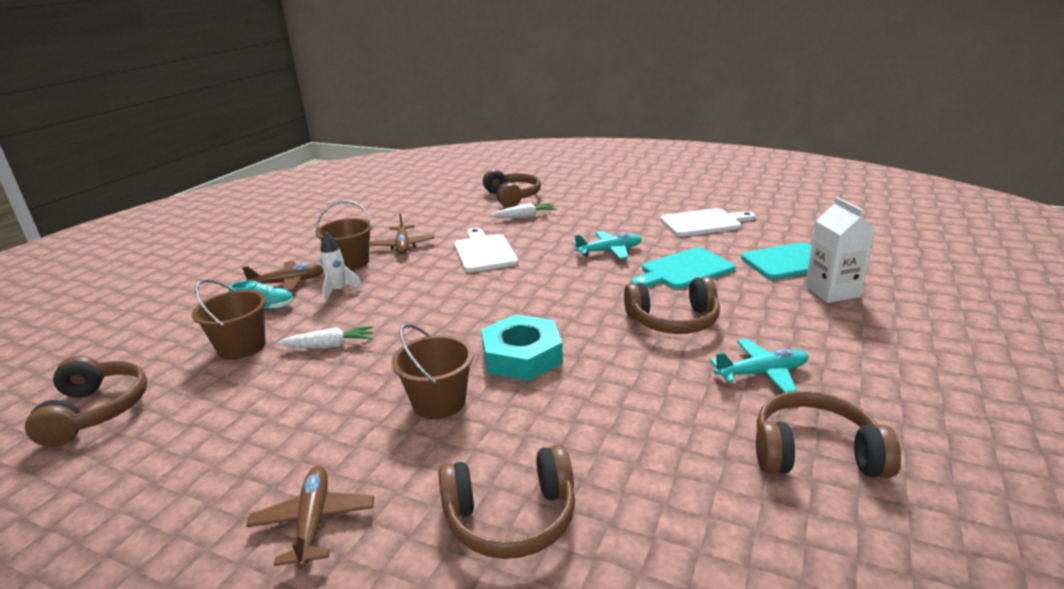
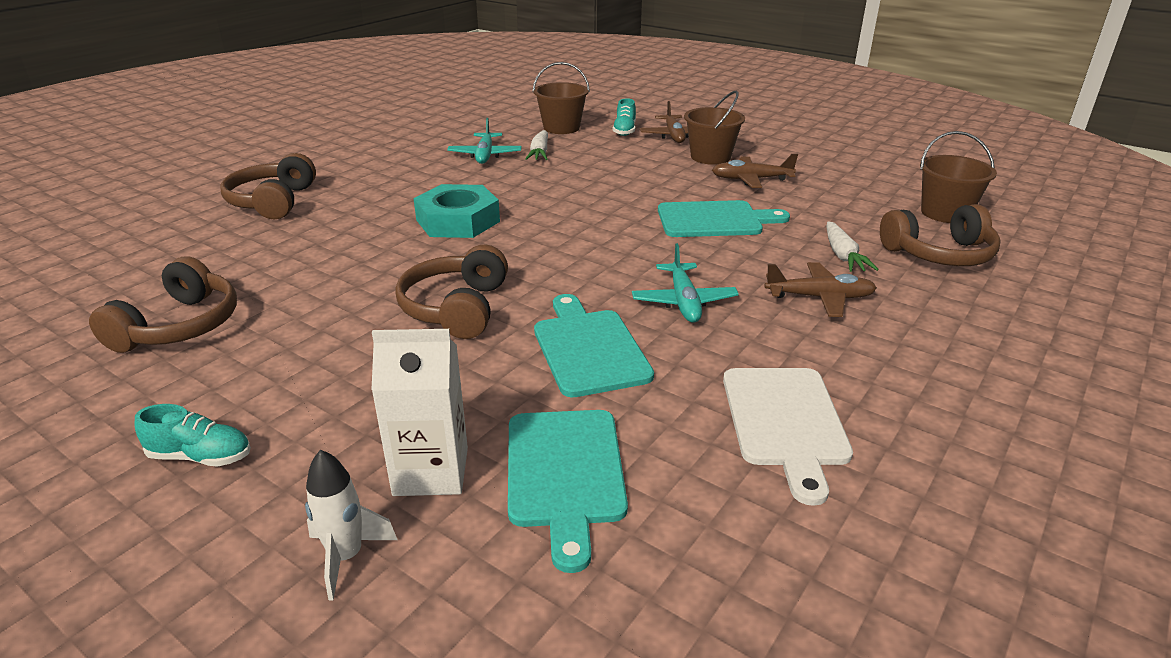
camera: 100 degrees right, 5 degrees up
(96, 411) = (507, 101): brown headphones -> none
(313, 521) = (337, 154): brown plane -> brown plane (820, 297)
(338, 291) = (643, 154): white rocket -> white rocket (346, 557)
(439, 402) = (420, 187): brown bucket -> brown bucket (945, 213)
(484, 252) = (714, 220): white cutting board -> turquoise cutting board
(762, 373) = (308, 336): turquoise plane -> turquoise plane (485, 155)
(915, 366) = (200, 456): none -> turquoise shoe

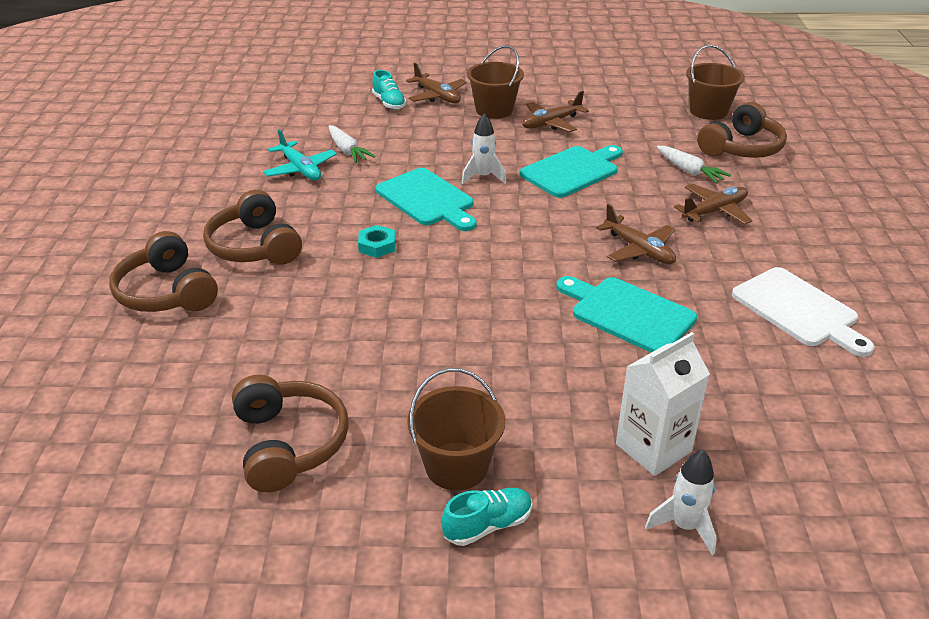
camera: 35 degrees left, 5 degrees up
(456, 308) = (493, 324): brown headphones -> brown headphones (254, 246)
(458, 221) = (377, 246): turquoise nut -> turquoise nut, size x0.49
(561, 128) = (328, 116): brown bucket -> brown bucket (456, 466)
(565, 473) = (729, 405): turquoise cutting board -> turquoise cutting board (427, 199)
(622, 201) = (483, 177): none -> white rocket
(684, 302) = (639, 250): turquoise plane -> brown plane

